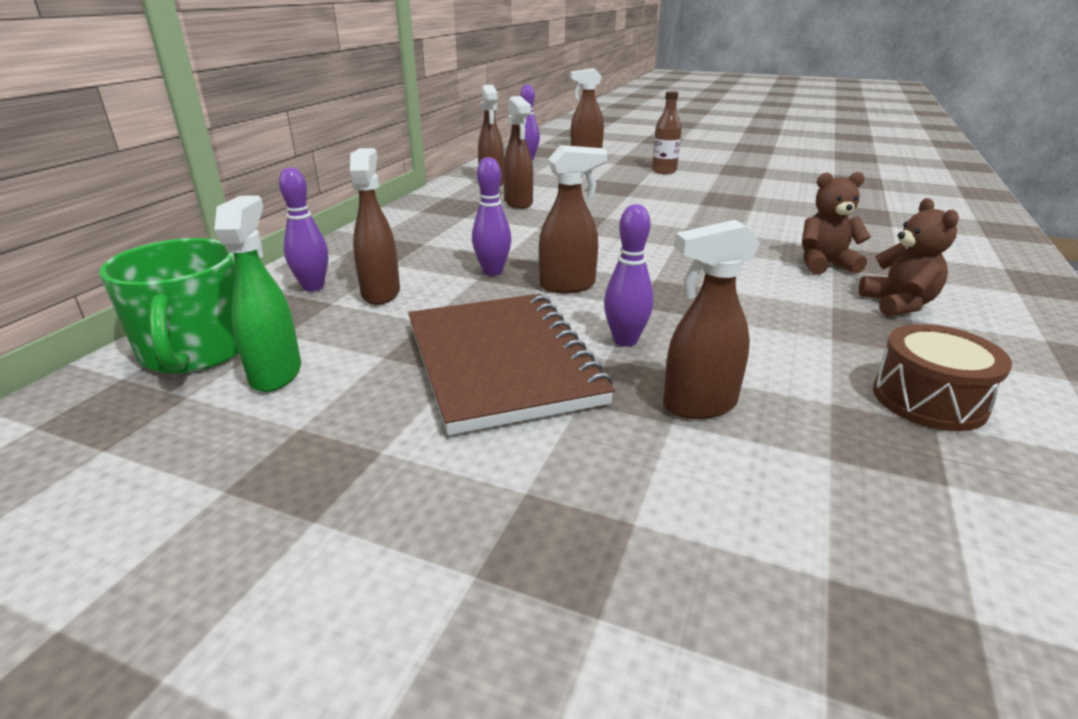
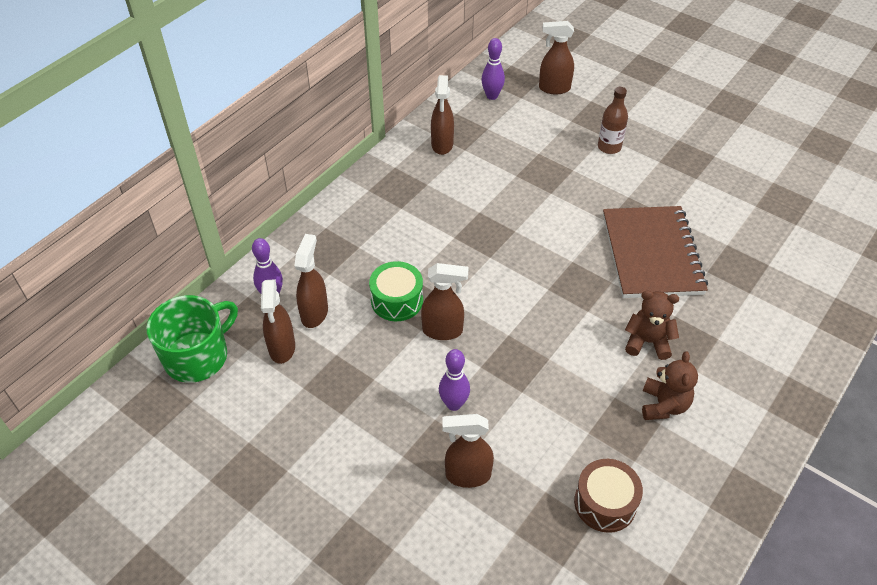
camera: 15 degrees right, 20 degrees up
(196, 350) = (197, 356): green mug -> green mug turned 135 degrees counterclockwise
(276, 373) = (241, 390): green spray bottle -> none
(492, 272) = (397, 300): purple bowling pin -> green drum
(502, 363) = (370, 409): brown notebook -> brown notebook (652, 254)
(518, 203) = (452, 190): brown spray bottle -> brown spray bottle (282, 348)

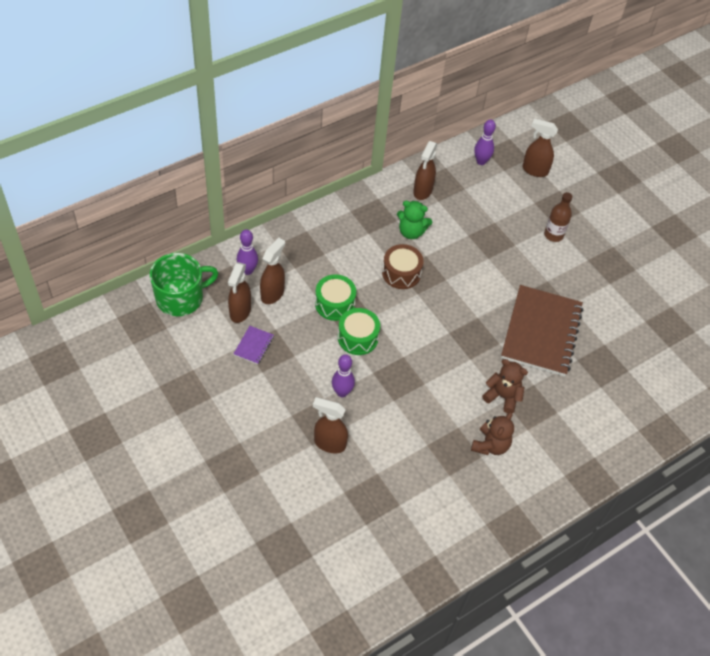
camera: 15 degrees right, 5 degrees up
(317, 384) = (254, 346): none -> purple notebook
(443, 331) = (358, 337): brown spray bottle -> green drum
(450, 191) = (411, 232): none -> green teddy bear
(605, 503) = (414, 495): brown drum -> brown drum (401, 273)

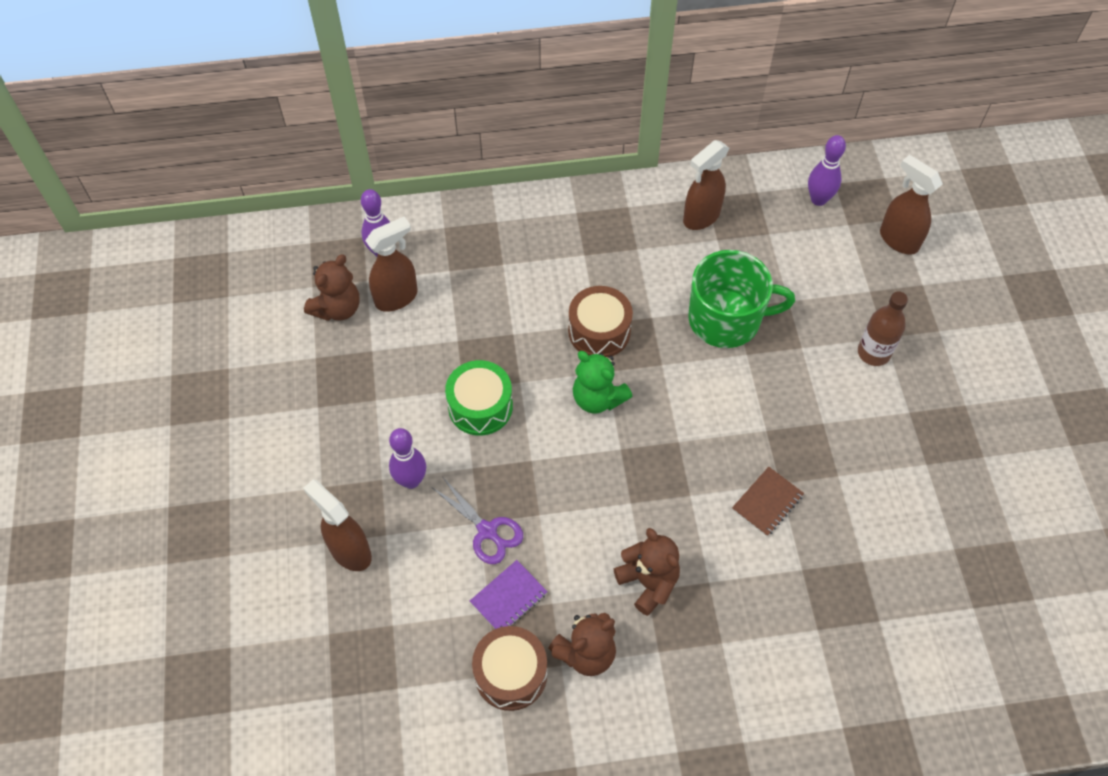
camera: 30 degrees right, 5 degrees up
(181, 298) = (271, 260): green mug -> green mug (726, 319)
(240, 312) = (337, 308): brown spray bottle -> brown teddy bear
(254, 346) = (328, 364): purple notebook -> purple notebook (509, 598)
(335, 304) = (475, 343): green drum -> none
(401, 403) = (487, 531): none -> purple scissors
(411, 232) = (649, 273): green teddy bear -> green teddy bear (598, 398)
(457, 472) = (511, 674): none -> brown drum
(541, 332) = (767, 502): brown notebook -> brown notebook, size x0.40

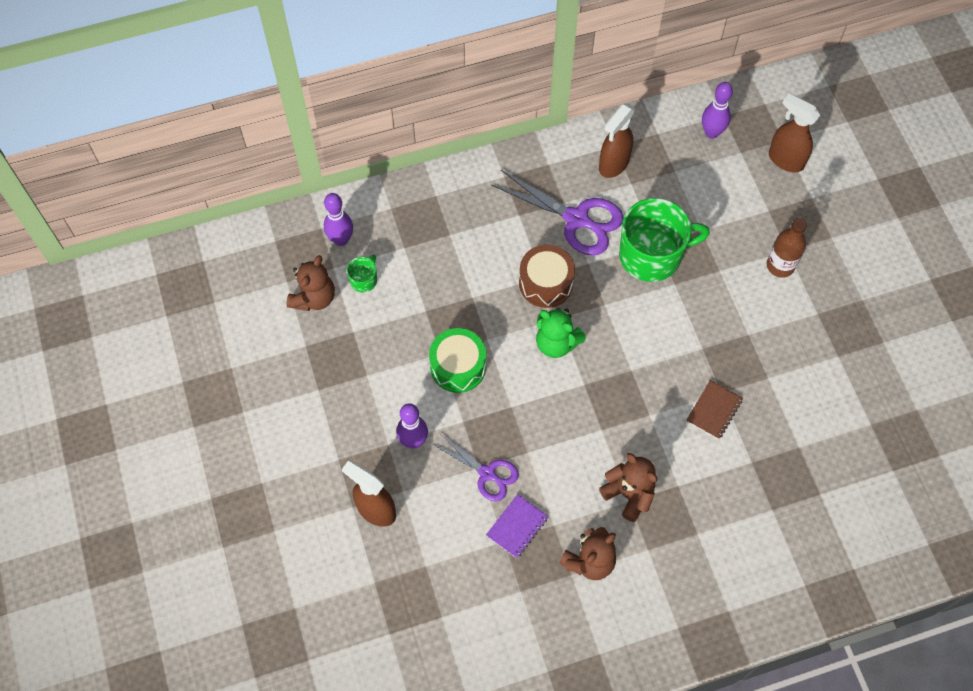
camera: 10 degrees left, 5 degrees up
(397, 297) = (364, 280): brown spray bottle -> green mug
(511, 674) = (532, 589): brown drum -> none
(648, 268) = (577, 219): none -> purple scissors

